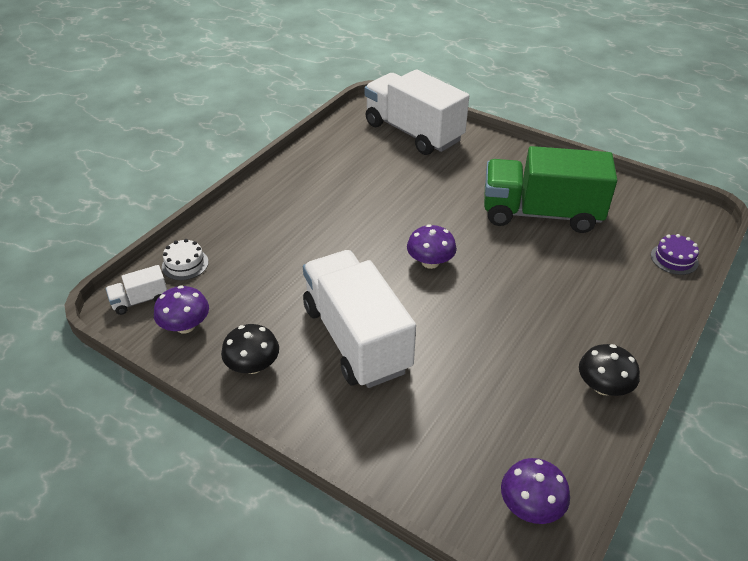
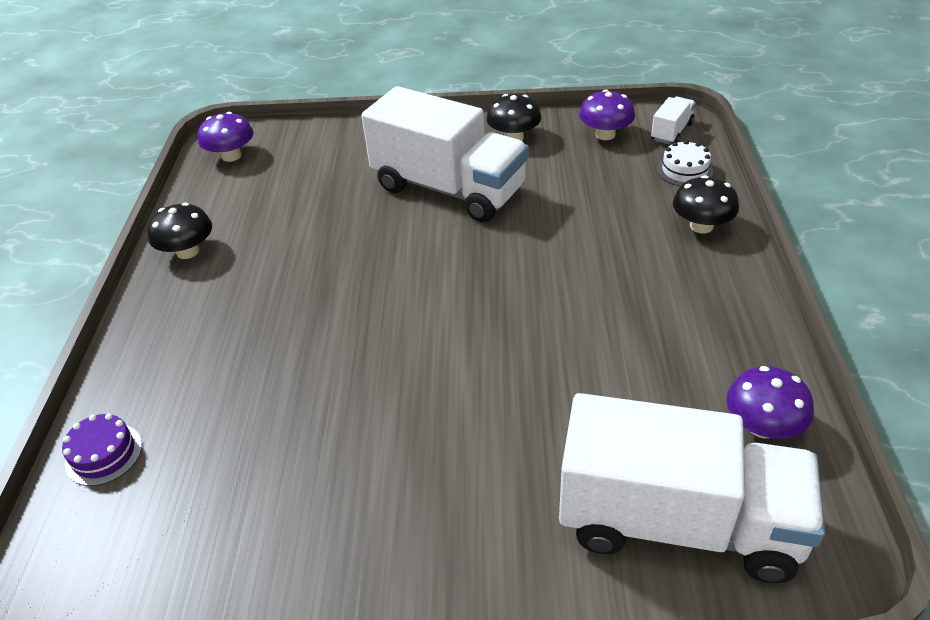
camera: 150 degrees right, 0 degrees up
(236, 224) = (701, 226): none -> black mushroom
(430, 262) = (438, 289): purple mushroom -> purple mushroom (762, 426)
(540, 214) = (333, 439): green truck -> none

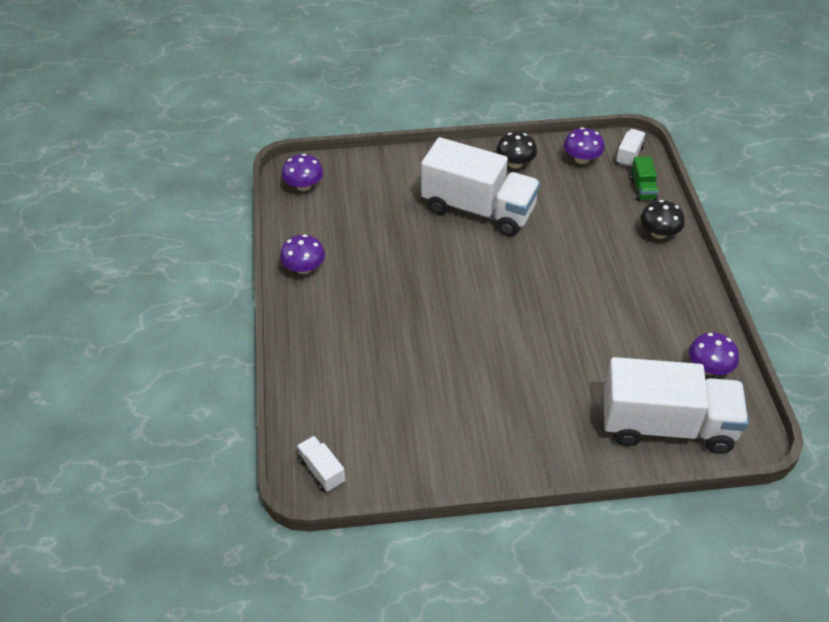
camera: 10 degrees left, 5 degrees up
(77, 554) = (321, 471): none -> white truck
(104, 454) = (310, 412): purple cake -> none
(188, 251) = (304, 268): black mushroom -> purple mushroom
(684, 170) = (642, 188): white cake -> green truck

